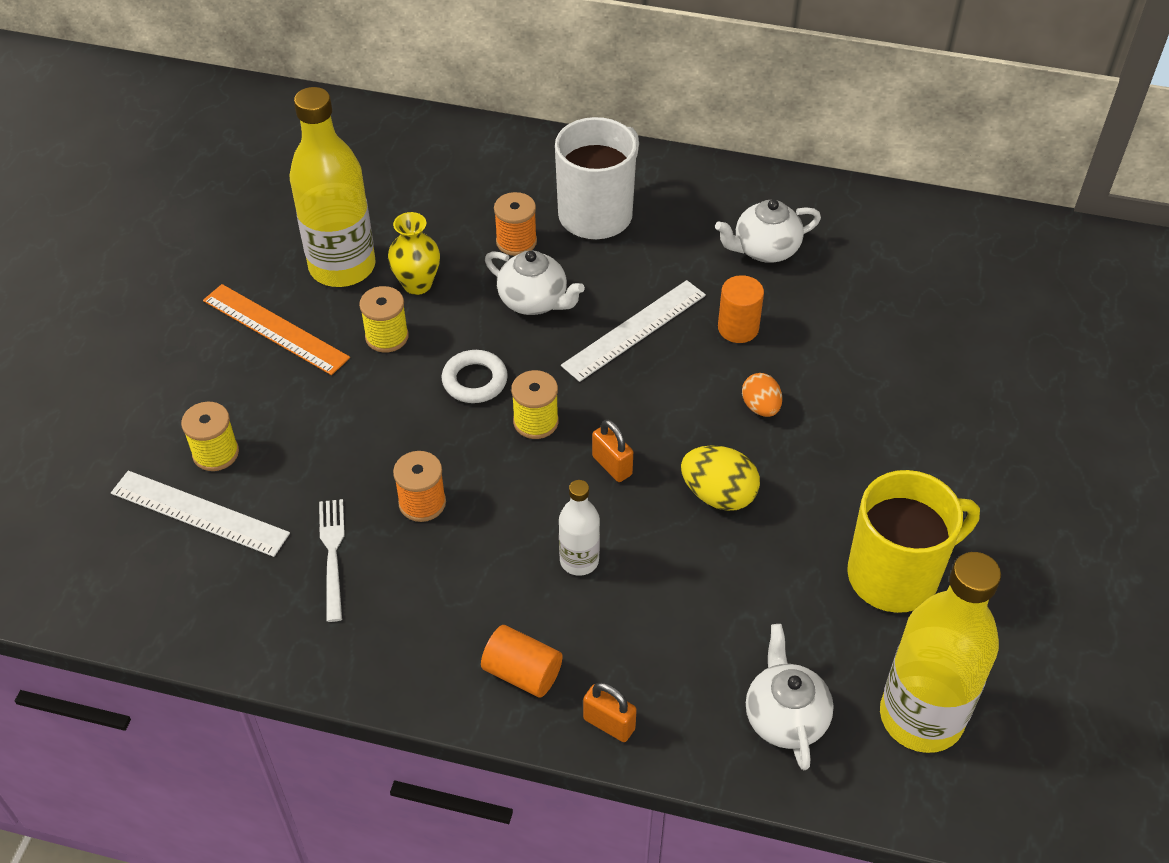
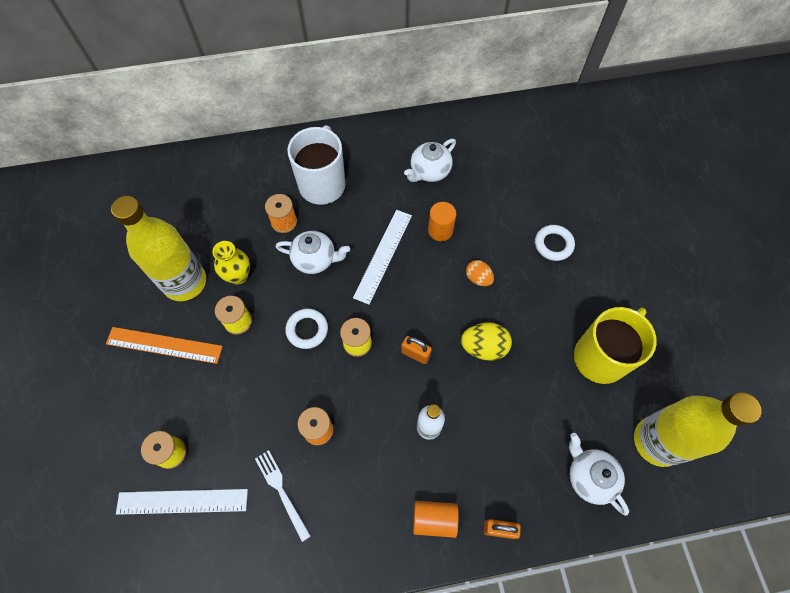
camera: 25 degrees left, 15 degrees up
(905, 406) = (553, 244): none -> white ring

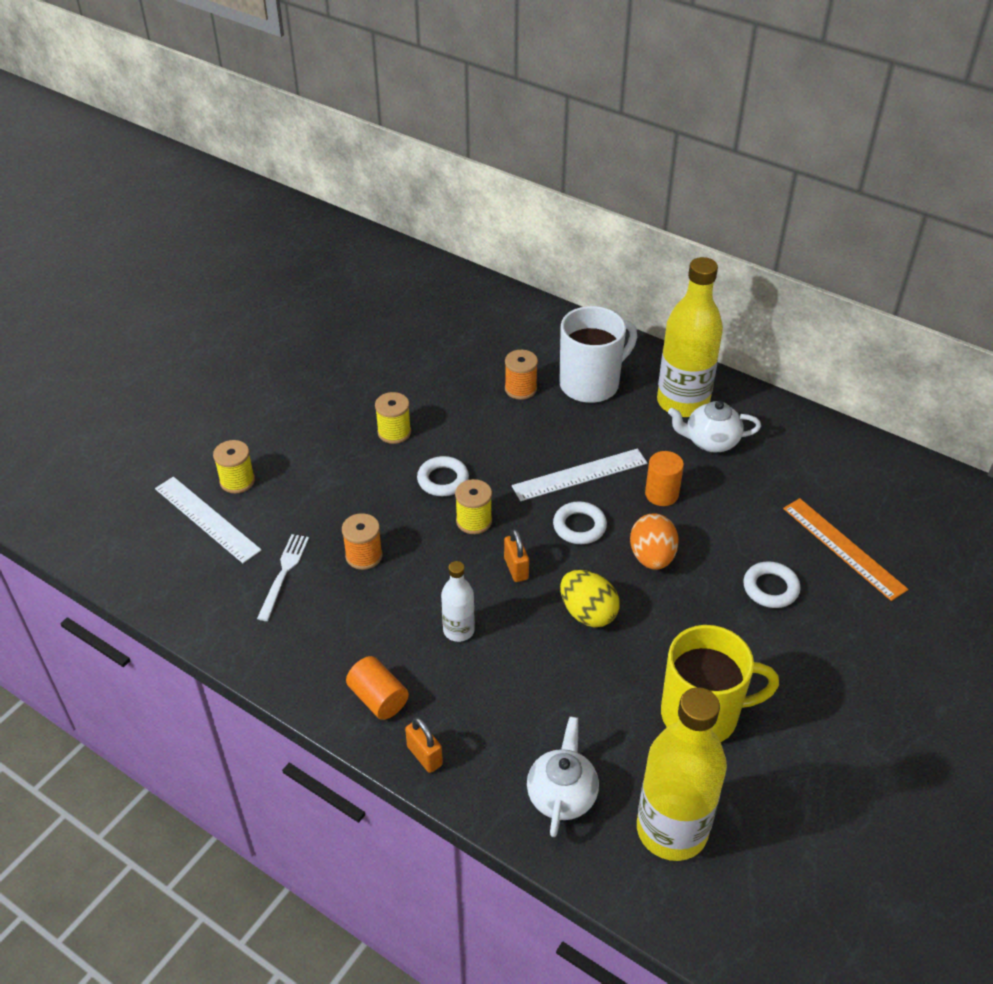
camera: 45 degrees right, 20 degrees down
(164, 345) = (319, 407): orange ruler -> orange ruler (843, 548)
(185, 282) = (386, 376): yellow bottle -> yellow bottle (682, 402)
(238, 276) = (433, 401): yellow vase -> none
(315, 259) = (513, 434): white teapot -> none
(419, 292) = (579, 526): none -> white ring
(478, 278) = (652, 557): orange egg -> orange egg, size x1.53

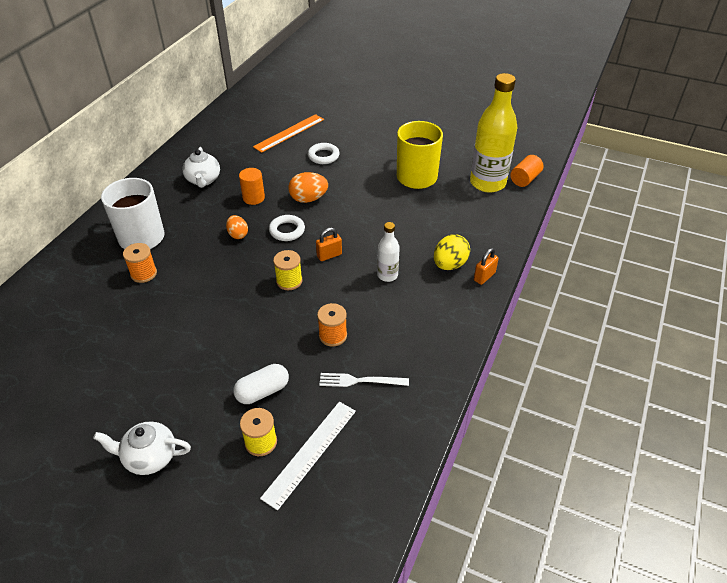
camera: 100 degrees left, 0 degrees up
(302, 486) = (262, 391): none -> white capsule
(378, 698) = (452, 304): orange cylinder -> orange cylinder (525, 179)
(394, 432) = (194, 342): yellow spool -> none
(443, 480) = (248, 304): white ring -> none
(562, 795) = (485, 220): white teapot -> white teapot (150, 457)
(580, 474) = (238, 234): white ruler -> orange egg
(588, 613) = (358, 221): yellow egg -> yellow egg (449, 264)
(682, 402) = (164, 193): yellow bottle -> none

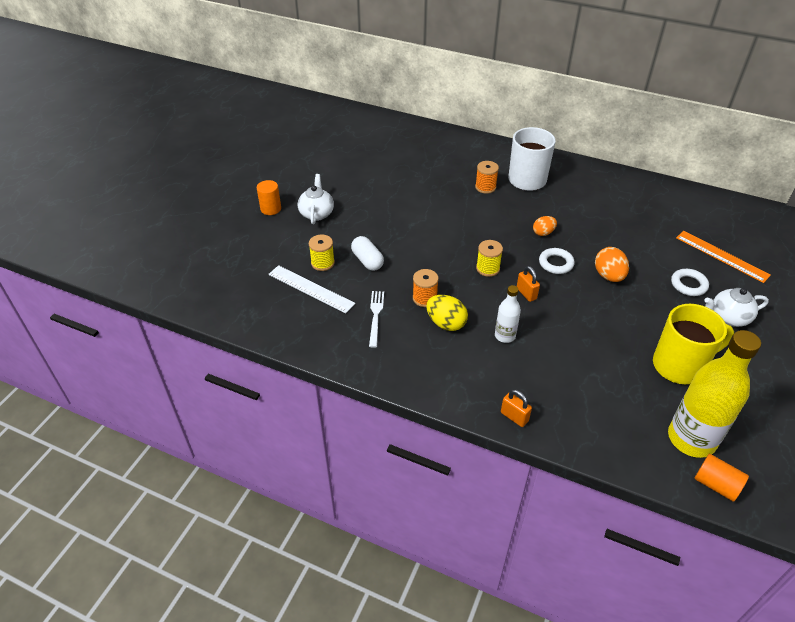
camera: 90 degrees right, 0 degrees up
(203, 180) = (615, 204): white teapot -> white teapot (728, 317)
(253, 198) = (598, 238): orange cylinder -> orange cylinder (271, 209)
(449, 264) = (528, 387): yellow egg -> yellow egg (446, 323)

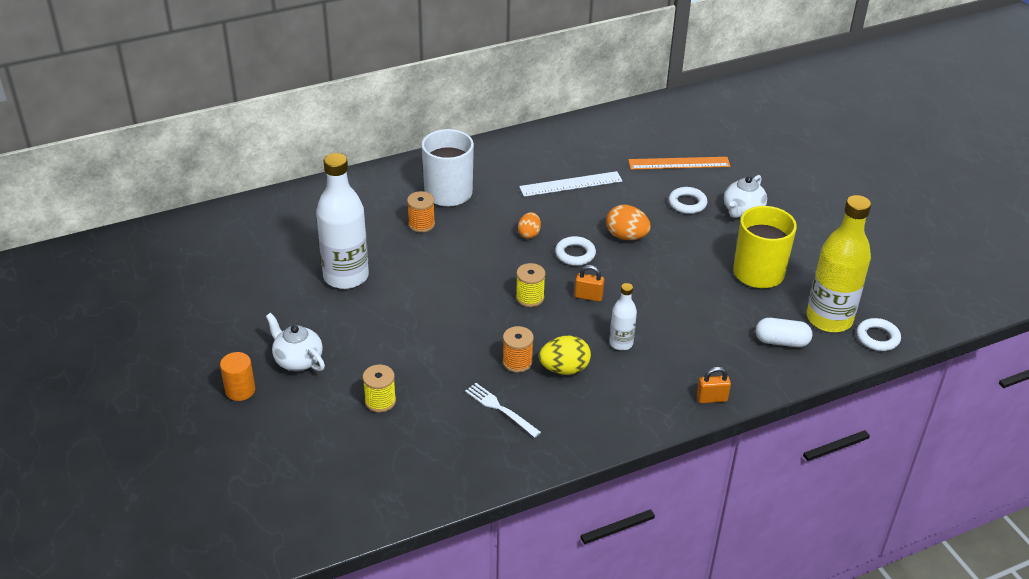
camera: 50 degrees left, 5 degrees down
(311, 288) = (406, 432): white ruler -> white ruler (570, 184)
(367, 261) = (418, 368): white capsule -> white capsule (781, 341)
(403, 188) = (346, 276): none -> white bottle
(716, 484) = (877, 338): orange cylinder -> white ring

